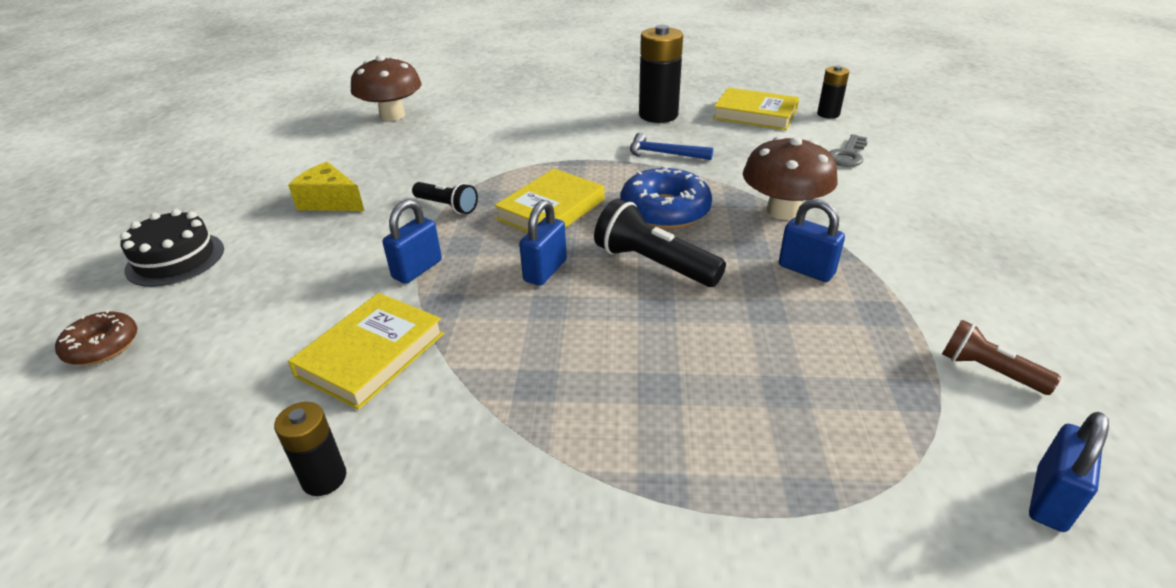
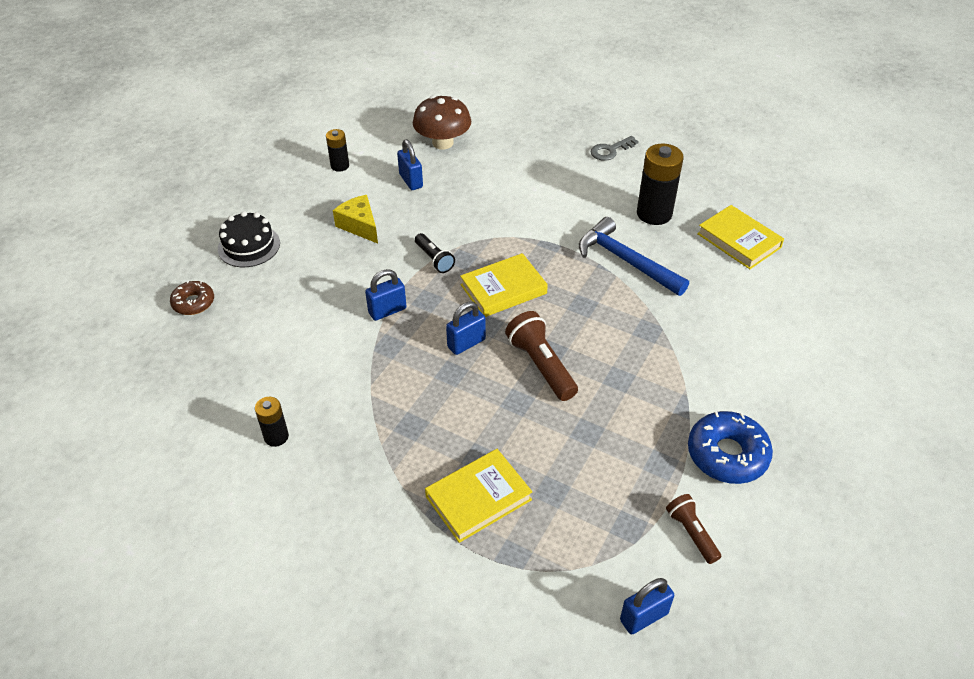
camera: 25 degrees right, 10 degrees up
(371, 354) = (331, 367): yellow book -> yellow book (478, 498)
(654, 264) = (541, 365): black flashlight -> brown flashlight
(664, 154) = (626, 261): blue hammer -> blue hammer, size x1.68
(665, 211) = (583, 320): blue donut -> blue donut (727, 454)
(783, 211) = (671, 354): brown mushroom -> none
(806, 270) = (642, 411): blue padlock -> blue padlock (411, 181)
(828, 114) = (804, 263): black battery -> black battery (340, 166)
(847, 155) = (776, 316): grey key -> grey key (610, 150)

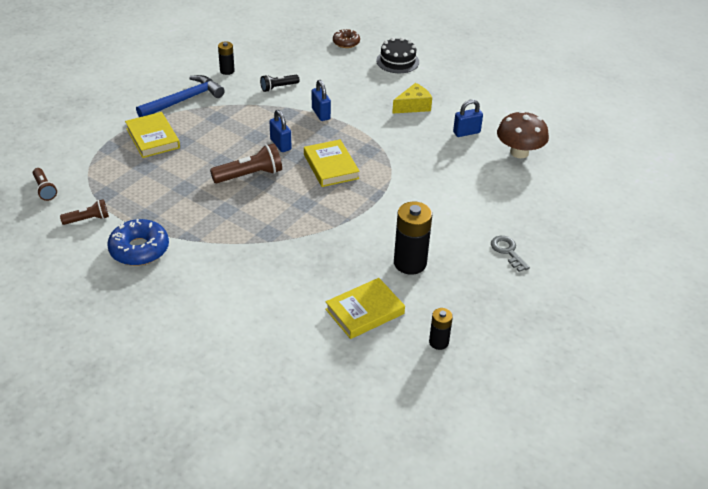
camera: 95 degrees right, 5 degrees down
(340, 166) = (487, 100): black battery -> black battery (438, 342)
(434, 259) = (370, 137): black flashlight -> black flashlight (278, 87)
(626, 261) = (350, 235): blue hammer -> blue hammer (184, 100)
(644, 617) = (45, 189): blue padlock -> brown flashlight

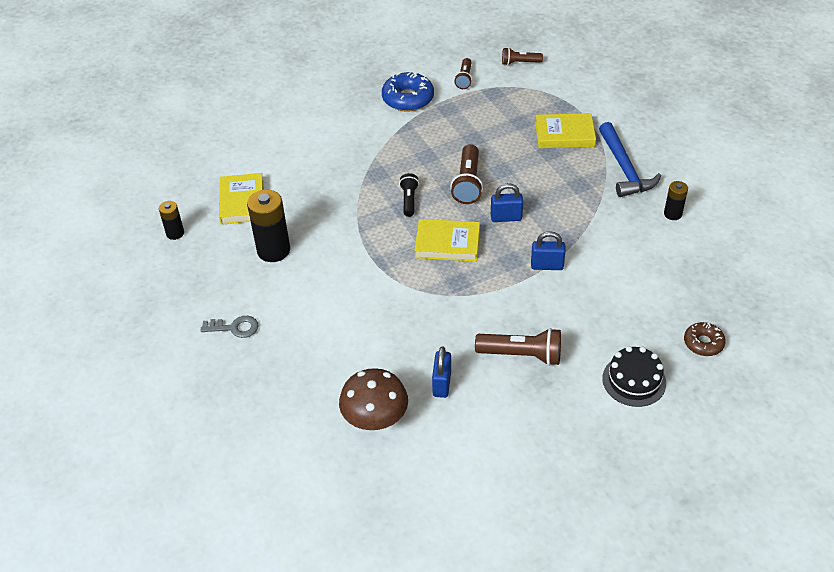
camera: 120 degrees right, 5 degrees up
(278, 87) = (618, 247): black flashlight -> black flashlight (409, 200)
(413, 106) = (522, 355): yellow cheese -> brown flashlight

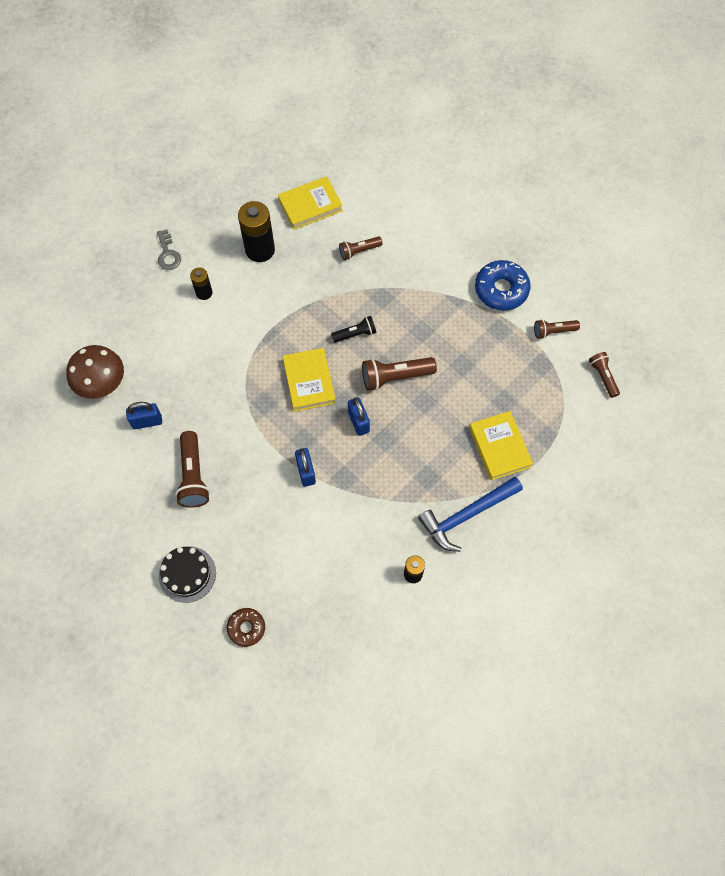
camera: 70 degrees right, 20 degrees up
(175, 233) = (258, 172): black battery -> black battery (204, 293)
(317, 178) = (359, 251): none -> brown flashlight

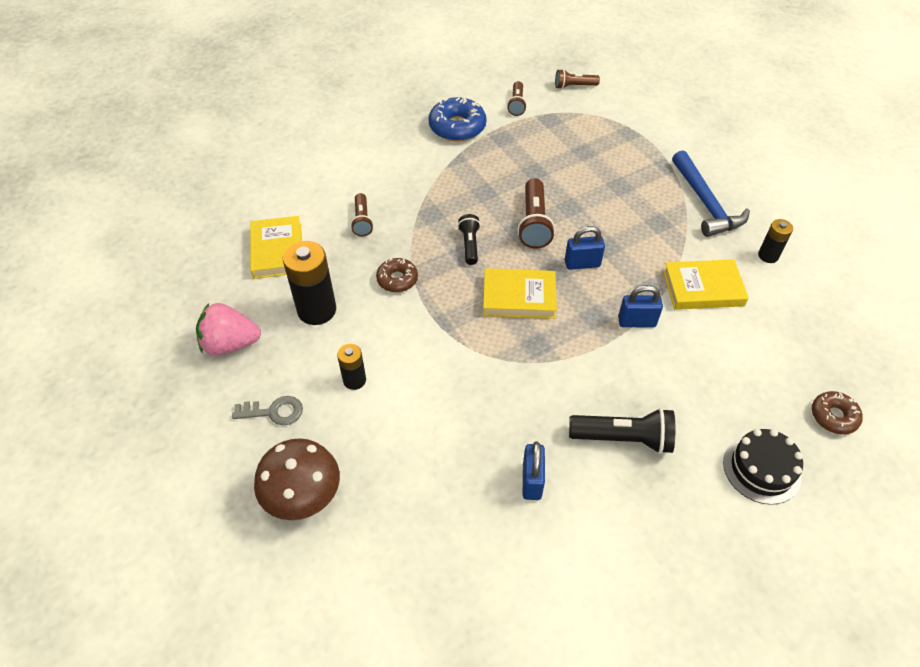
camera: 75 degrees left, 15 degrees down
(101, 383) = (454, 532): brown mushroom -> brown mushroom (303, 495)
(193, 476) = (623, 438): brown flashlight -> black flashlight
(216, 208) = (230, 344): none -> pink strawberry
(304, 293) = (397, 279): none -> brown donut
(499, 447) = (634, 165): yellow book -> yellow book (703, 288)

